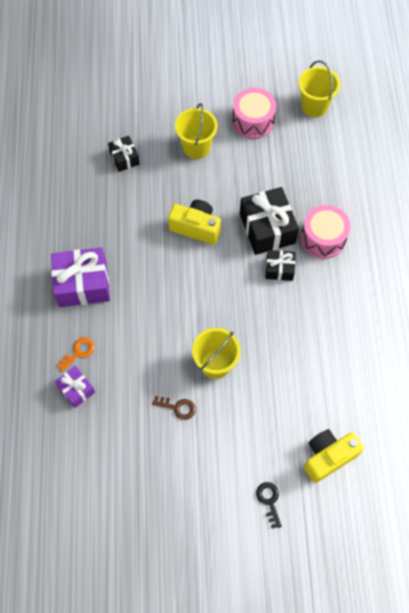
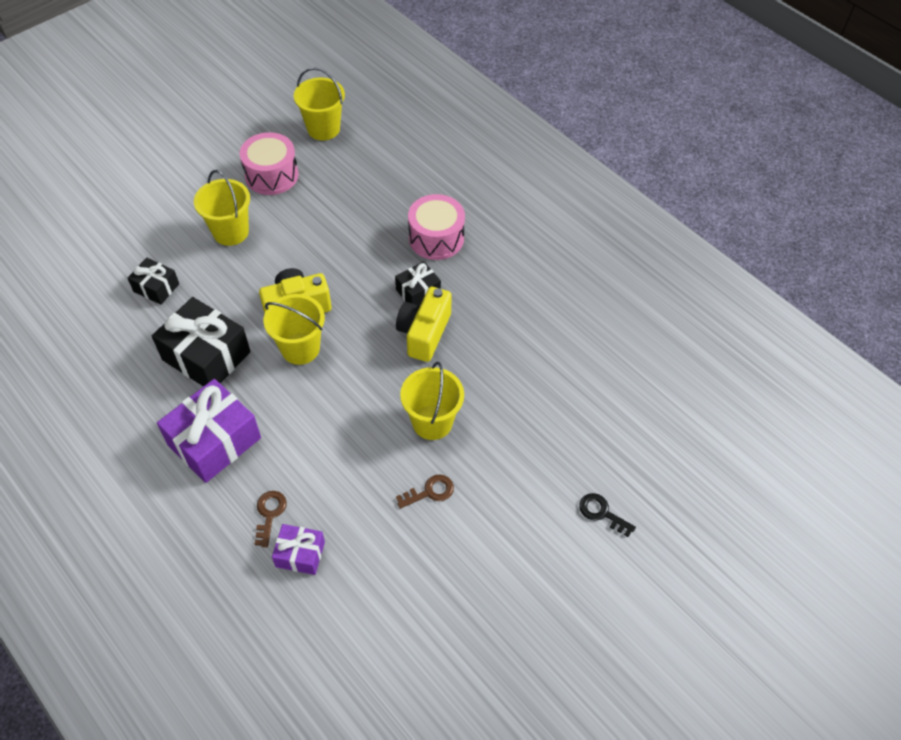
camera: 40 degrees left, 10 degrees down
(78, 352) = (269, 514): orange key -> brown key
(176, 258) = (300, 348): none -> yellow bucket
(267, 228) = (372, 263): black gift -> black gift (206, 356)
(328, 457) = (619, 430): yellow camera -> yellow camera (424, 333)

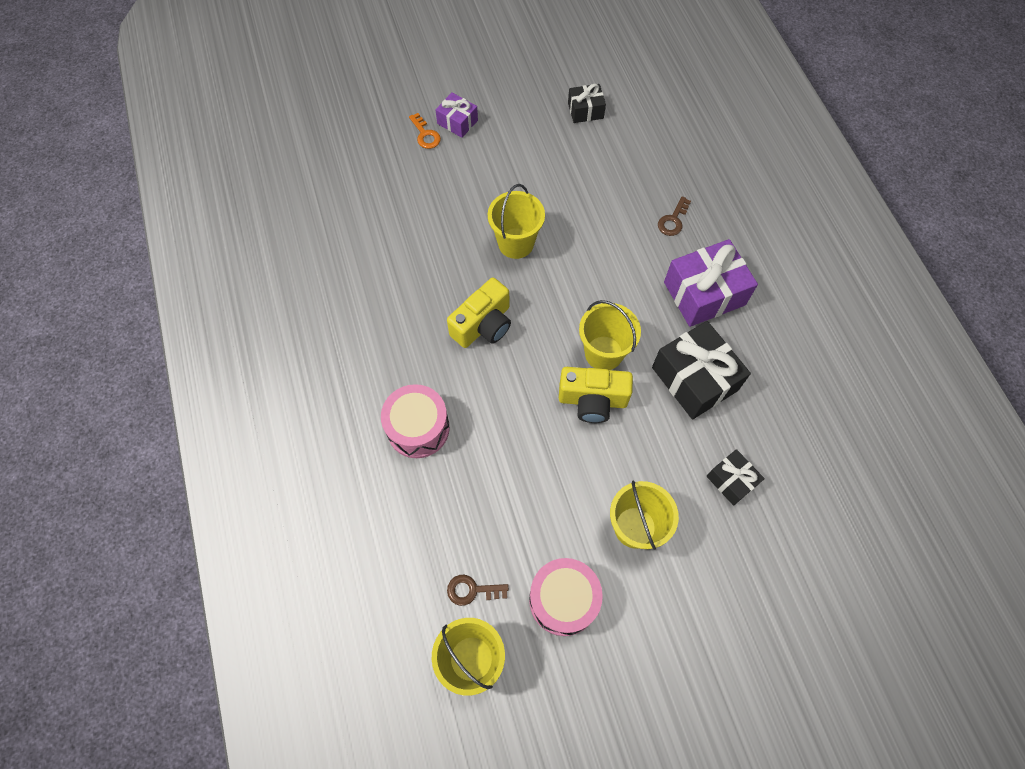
camera: 155 degrees left, 10 degrees up
(300, 554) = (658, 185): purple gift -> purple gift (457, 122)
(418, 292) = (468, 371): black gift -> black gift (585, 110)
(430, 492) = (543, 192): brown key -> brown key (472, 590)
(602, 513) = (425, 135): black key -> orange key

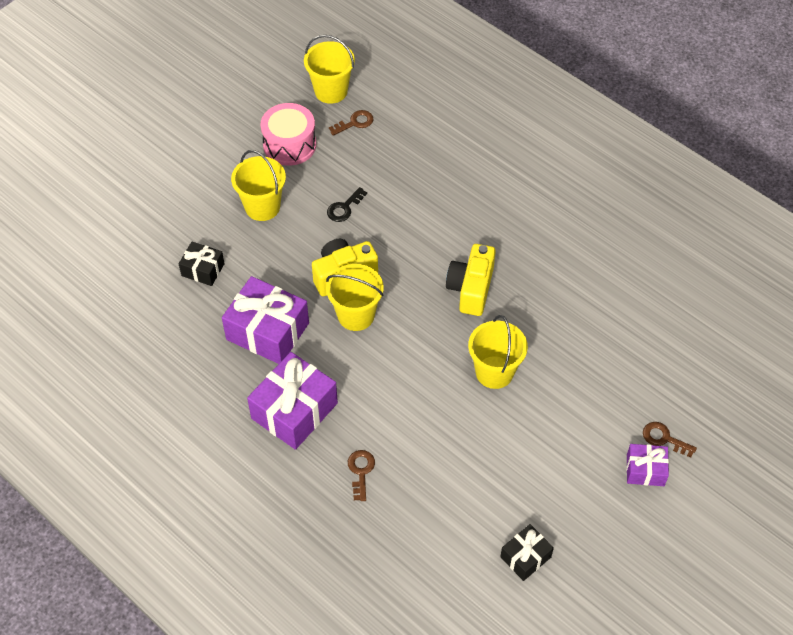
camera: 150 degrees right, 10 degrees down
(418, 428) = (465, 194): pink drum -> none
(425, 135) = (664, 438): orange key -> brown key
(549, 478) = (344, 208): none -> black key
(694, 379) = (267, 331): black gift -> purple gift

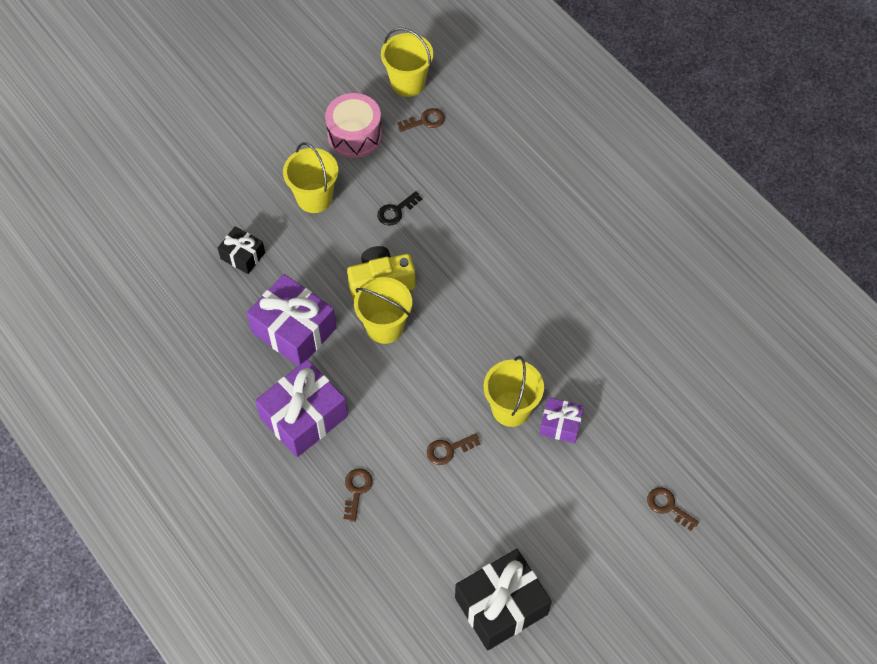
camera: 10 degrees right, 5 degrees up
(442, 419) = (448, 450): none -> brown key
(471, 289) = (506, 317): yellow camera -> none
(525, 557) = (501, 606): black gift -> black gift, size x1.84
(645, 470) = (641, 536): purple gift -> purple gift (560, 425)

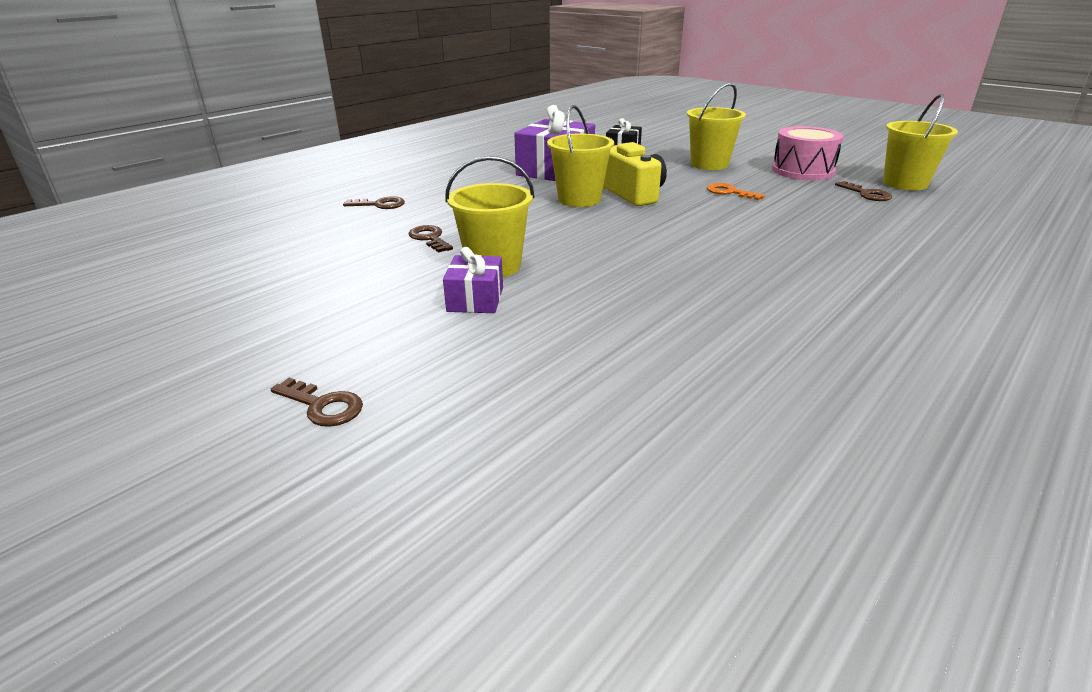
camera: 80 degrees right, 30 degrees down
(304, 417) = (462, 181): purple gift -> none
(396, 211) = (729, 192): black key -> orange key
(501, 606) = (205, 282): black gift -> none
(668, 507) = (323, 406): brown key -> brown key turned 90 degrees clockwise

